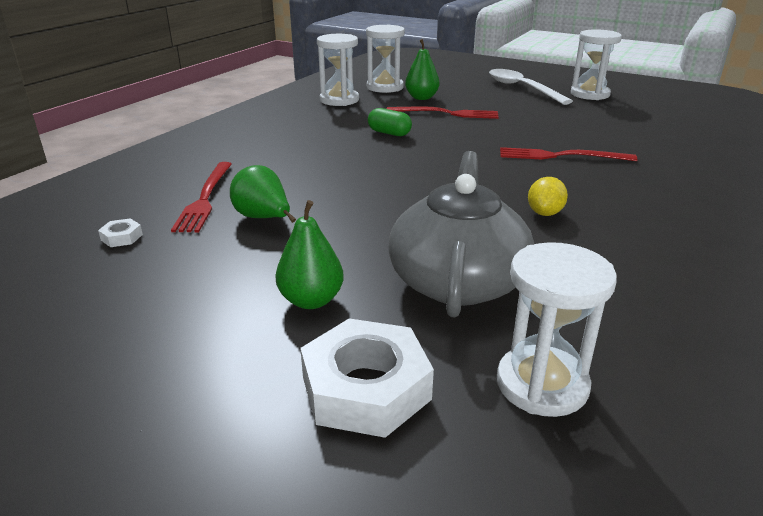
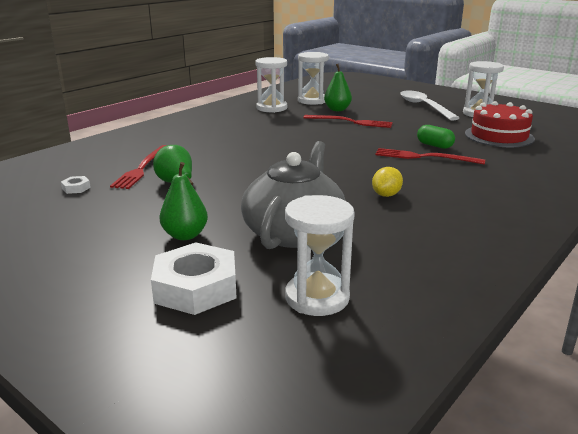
camera: 10 degrees right, 5 degrees down
(389, 133) = (298, 133): green capsule -> green capsule (434, 145)
(629, 122) = (499, 136): none -> red cake

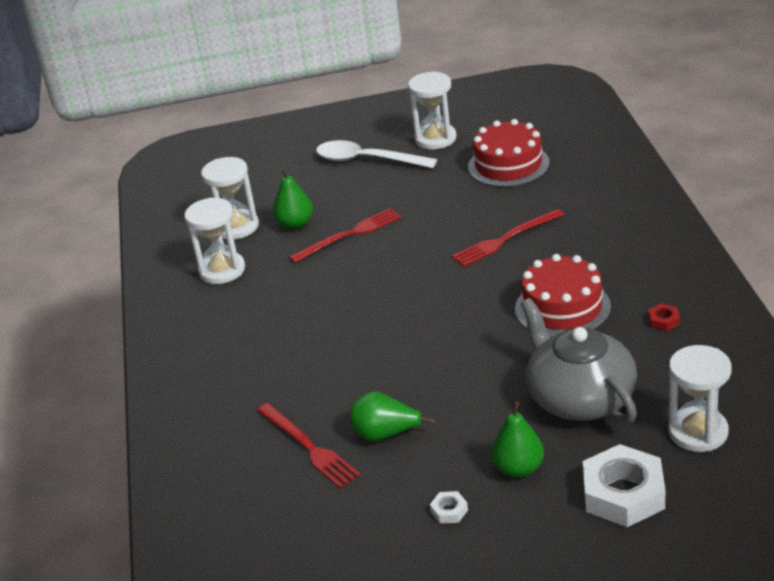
camera: 45 degrees left, 10 degrees up
(76, 188) = (313, 516): white nut -> white nut (449, 511)
(386, 195) = (562, 308): yellow lemon -> red cake
(434, 145) = (484, 217): green capsule -> none
(436, 235) = (663, 321): none -> red nut

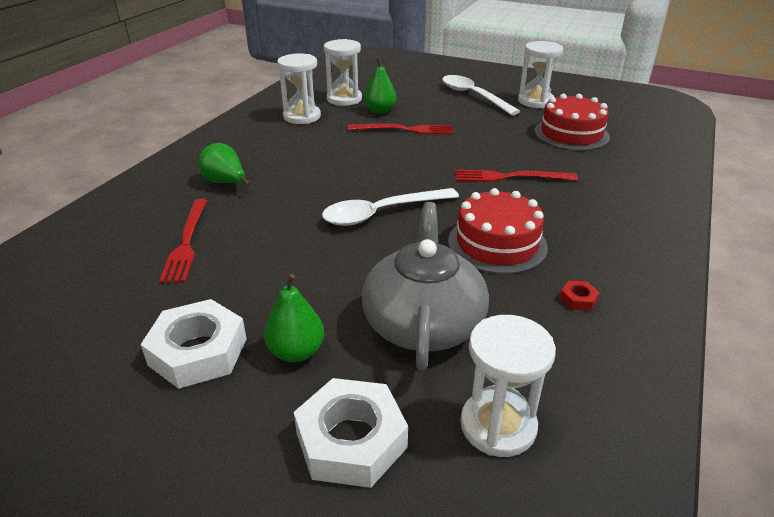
camera: 30 degrees right, 0 degrees up
(386, 434) = (244, 263): green pear -> green pear (226, 183)
(439, 331) = (381, 213): none -> white spoon
(449, 511) = (198, 352): white nut -> white nut, size x2.37

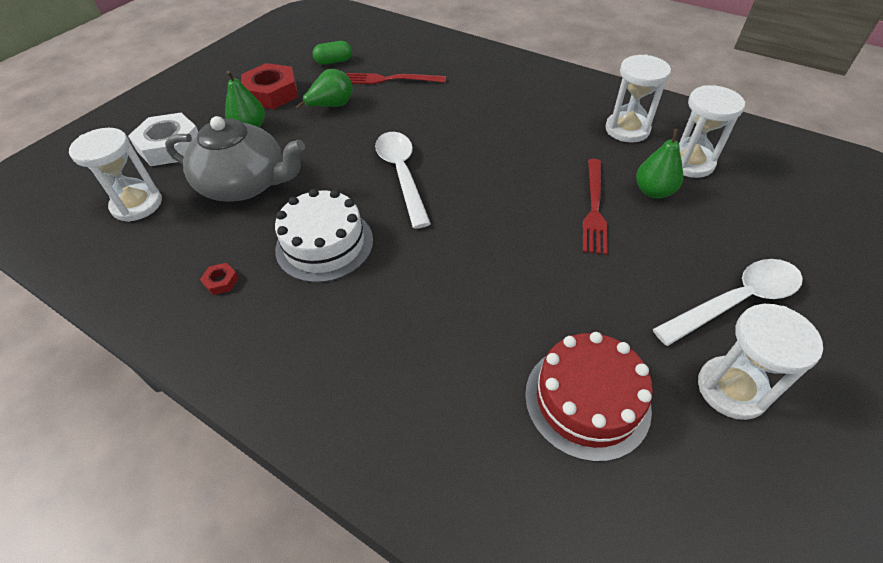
camera: 100 degrees right, 15 degrees up
(115, 301) = (334, 61): none -> green capsule
(198, 352) = (272, 93): white nut -> red nut
(226, 183) = (476, 90): green pear -> green pear (332, 106)
(497, 244) = (324, 244): red cake -> white cake
(510, 177) = (454, 285): red fork -> none

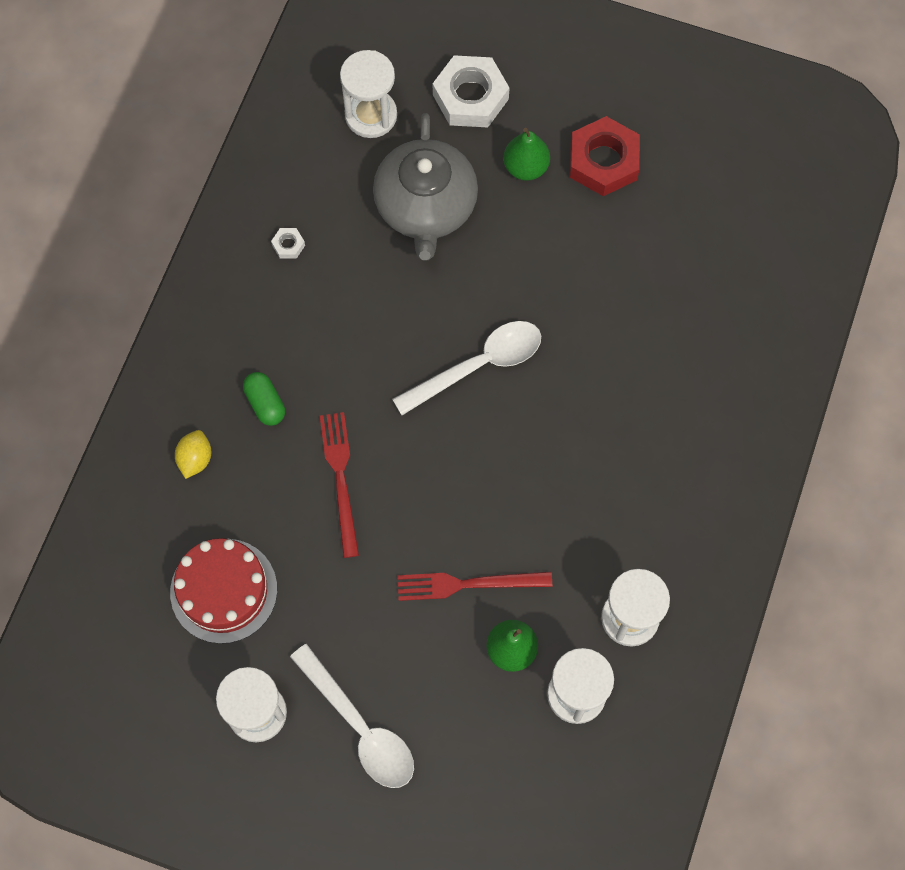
camera: 75 degrees right, 20 degrees up
(221, 281) = (288, 245): red nut -> white nut
(324, 244) = (354, 320): white cake -> none
(332, 106) = (593, 244): green pear -> none
(334, 61) = (700, 210): green capsule -> green capsule (265, 403)
(390, 80) = (672, 297): red fork -> red fork (340, 478)
(423, 404) = (195, 459): none -> yellow lemon

